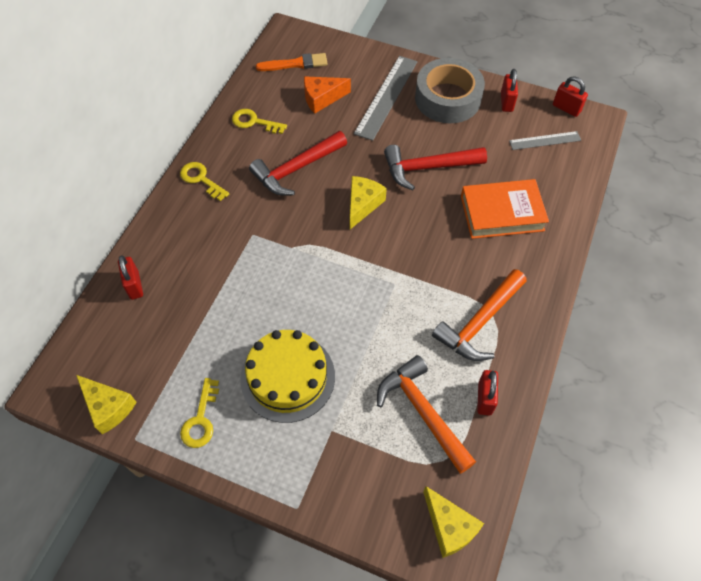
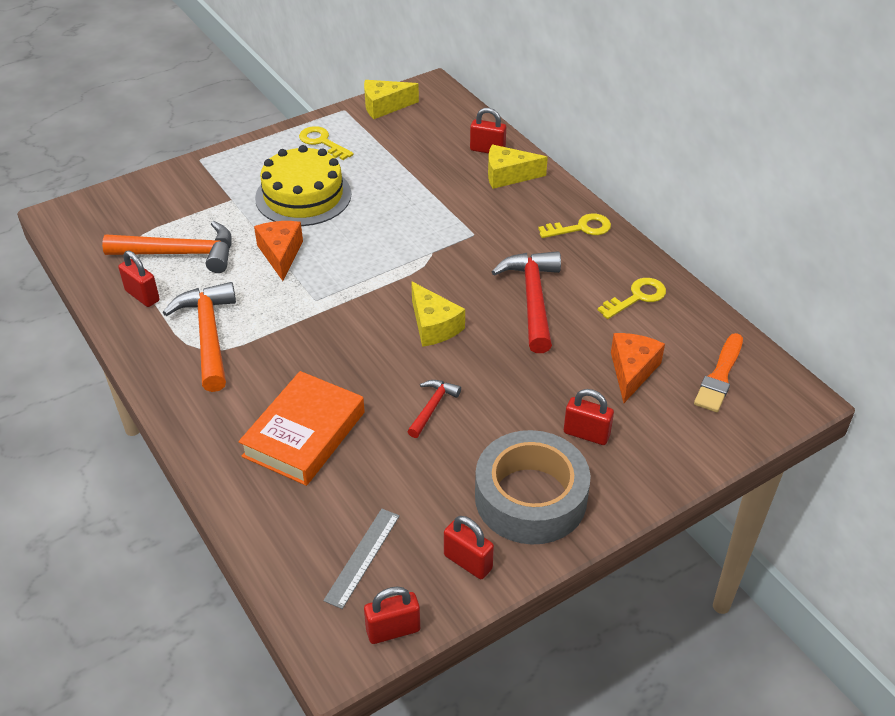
camera: 125 degrees right, 15 degrees down
(367, 340) = (280, 254): none -> orange cheese
(386, 97) = (586, 434): grey ruler -> red padlock
(427, 168) = (432, 407): red hammer -> red hammer, size x0.52
(449, 527) = (86, 222): yellow cheese -> yellow cheese (508, 175)

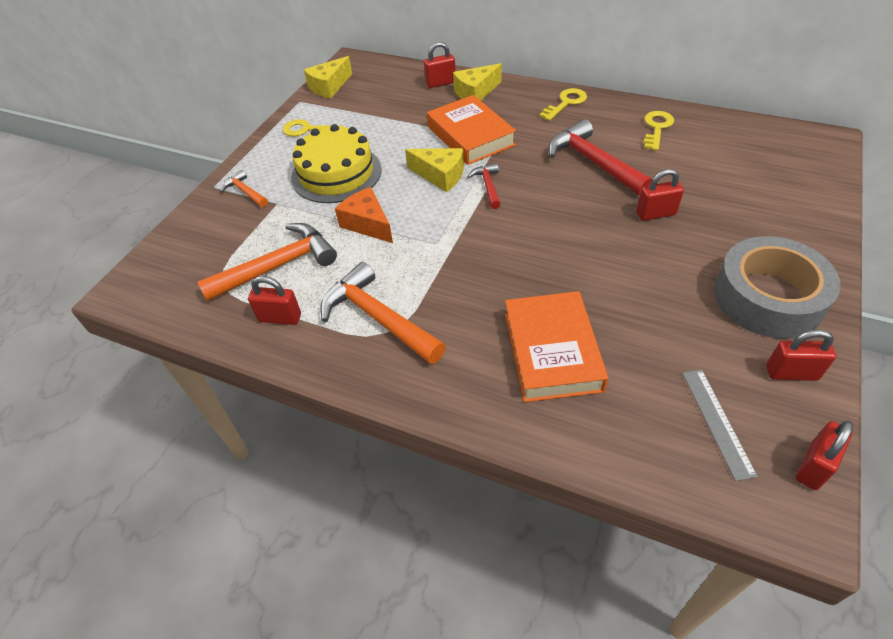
camera: 30 degrees left, 5 degrees up
(218, 176) = (245, 192): none -> orange hammer
(432, 407) = (620, 273): red hammer -> red hammer (488, 186)
(434, 326) = (548, 215): yellow cheese -> yellow cheese (440, 175)
(453, 217) = (470, 136): none -> orange book
(586, 434) = (743, 232): red padlock -> red padlock (656, 214)
(632, 371) = (715, 175): orange cheese -> none
(719, 376) = (768, 150): orange brush -> none

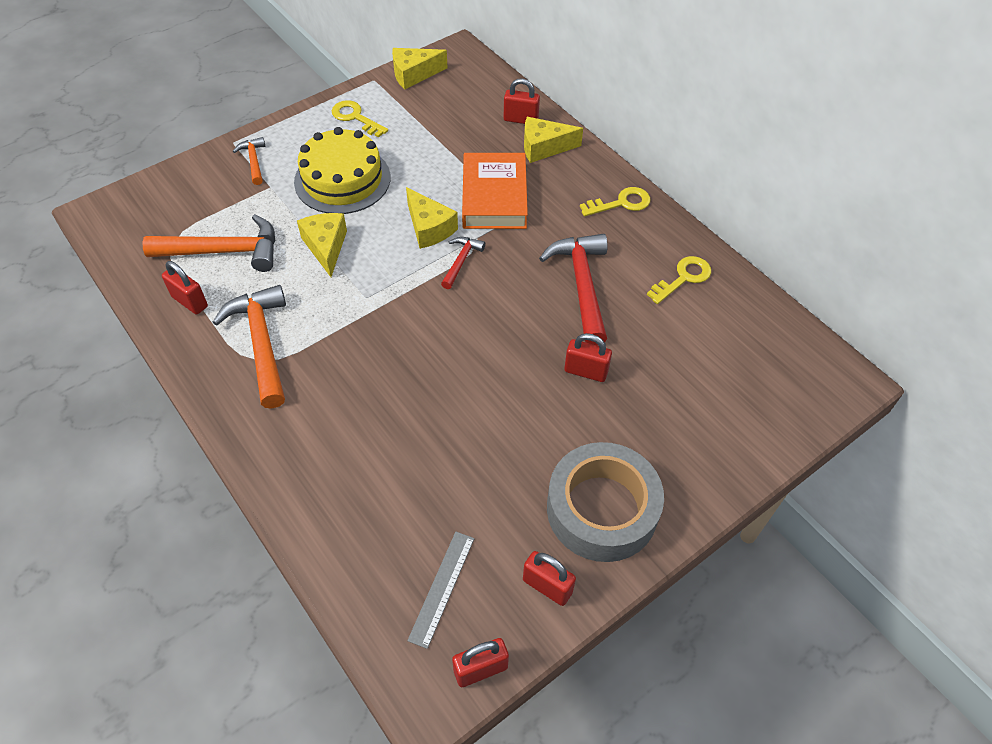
camera: 25 degrees right, 5 degrees up
(367, 224) = (326, 247): orange cheese -> yellow cheese
(552, 351) = (369, 451): orange book -> none

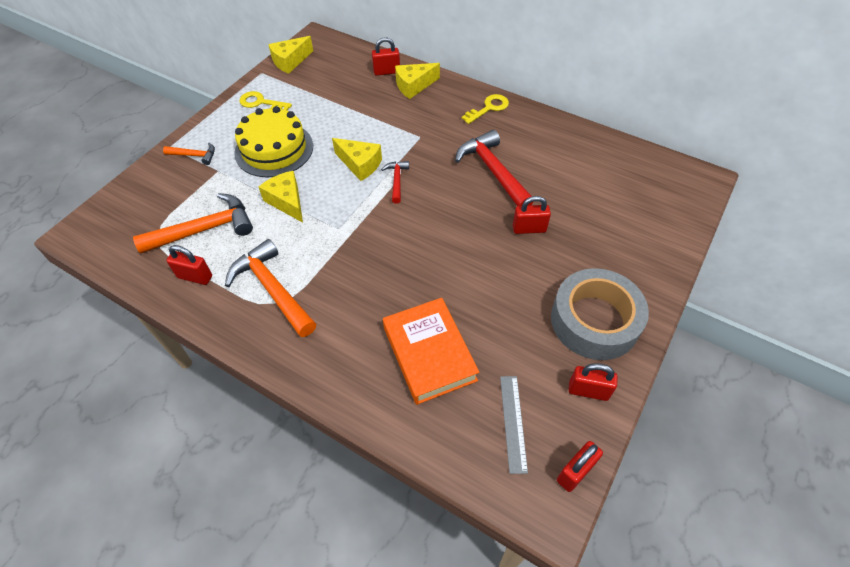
camera: 20 degrees left, 0 degrees up
(254, 161) = (194, 155): orange hammer -> orange hammer turned 135 degrees clockwise
(494, 197) = (396, 129): orange book -> orange book (429, 353)
(683, 278) = (559, 145): yellow key -> none

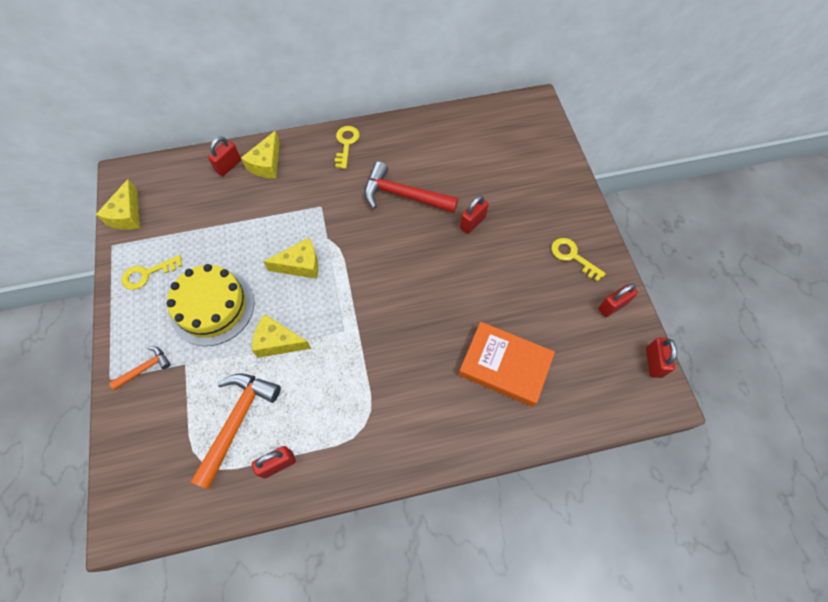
camera: 45 degrees left, 10 degrees up
(272, 289) = (350, 418): orange hammer -> none
(397, 180) = (344, 256): red hammer -> none
(513, 422) = (595, 364): grey ruler -> none
(594, 321) = (572, 256): grey tape -> yellow key

